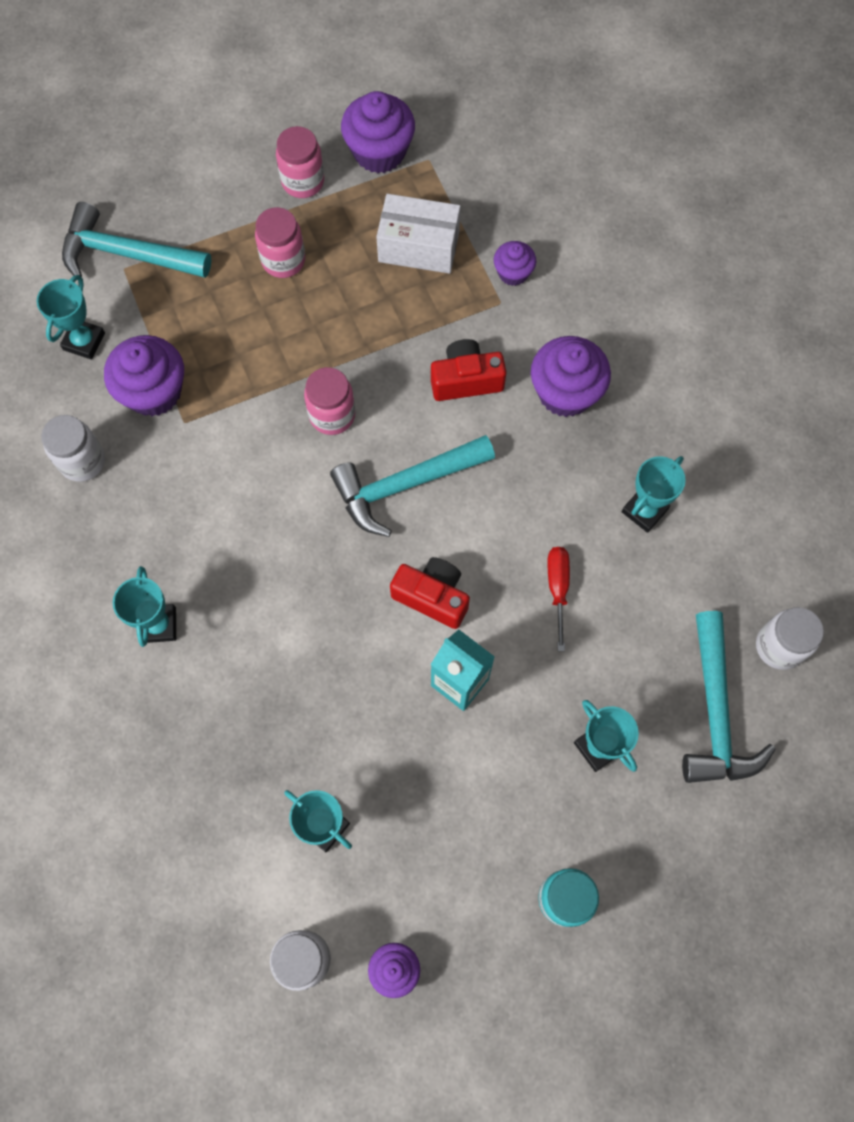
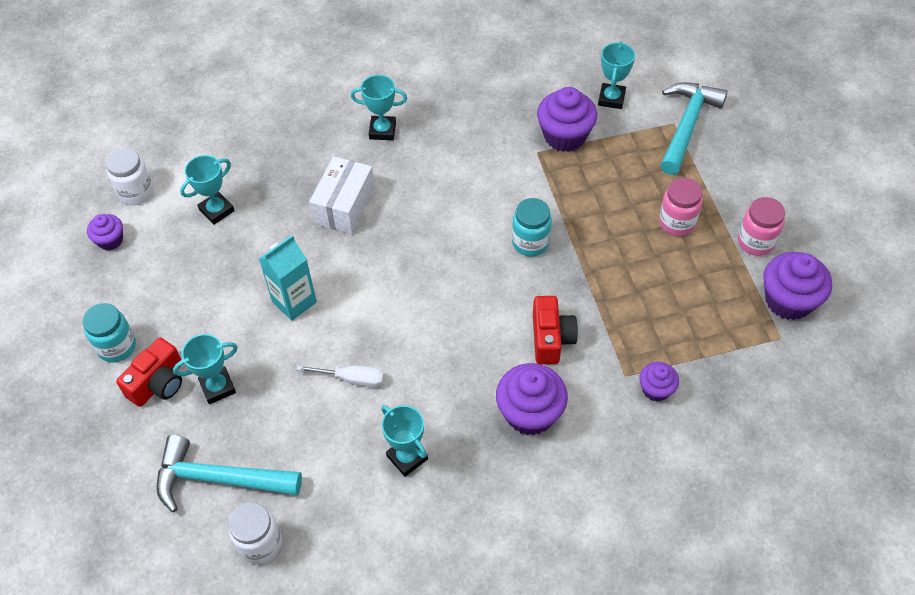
camera: 100 degrees right, 15 degrees down
(82, 461) = (514, 95): white jar -> none
(84, 341) = (611, 99): turquoise trophy -> turquoise trophy turned 75 degrees clockwise
(332, 415) = (530, 243): pink jar -> turquoise jar
(405, 485) = (462, 284): turquoise hammer -> none
(418, 246) = (687, 319): white box -> white box (344, 206)
(432, 596) = (365, 292): red camera -> red camera (158, 383)
(557, 589) = (352, 379): red screwdriver -> white screwdriver

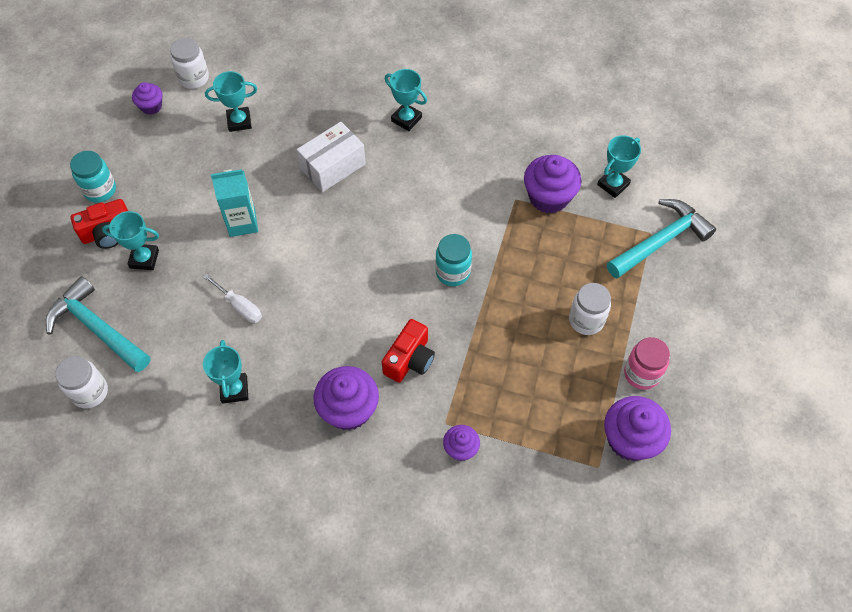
camera: 30 degrees right, 5 degrees up
(676, 222) = (586, 320): pink jar -> white jar

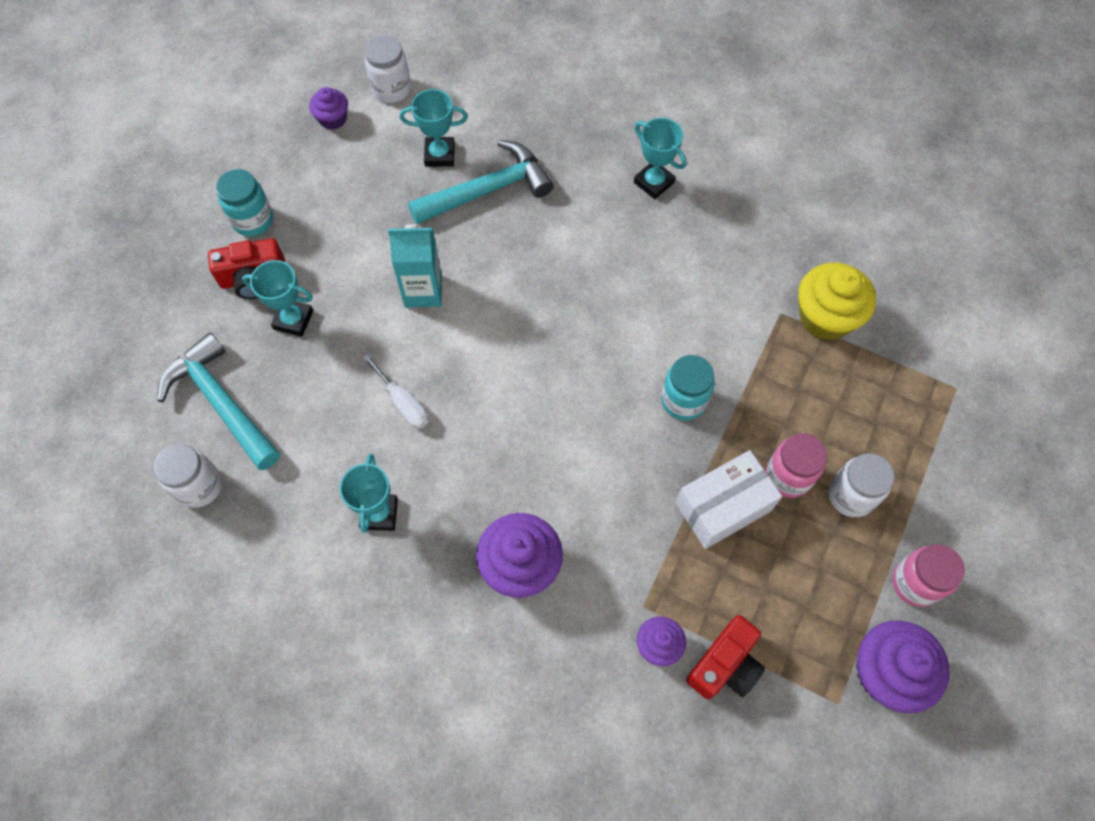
camera: 10 degrees right, 5 degrees up
(333, 166) = (549, 232): white box -> white box (723, 507)
(409, 359) = (609, 511): red camera -> red camera (725, 665)
(538, 314) = (788, 476): none -> pink jar
(548, 197) = (825, 317): purple cupcake -> yellow cupcake
(613, 184) = (914, 313): turquoise trophy -> none
(661, 241) = (968, 401): turquoise hammer -> turquoise hammer (488, 190)

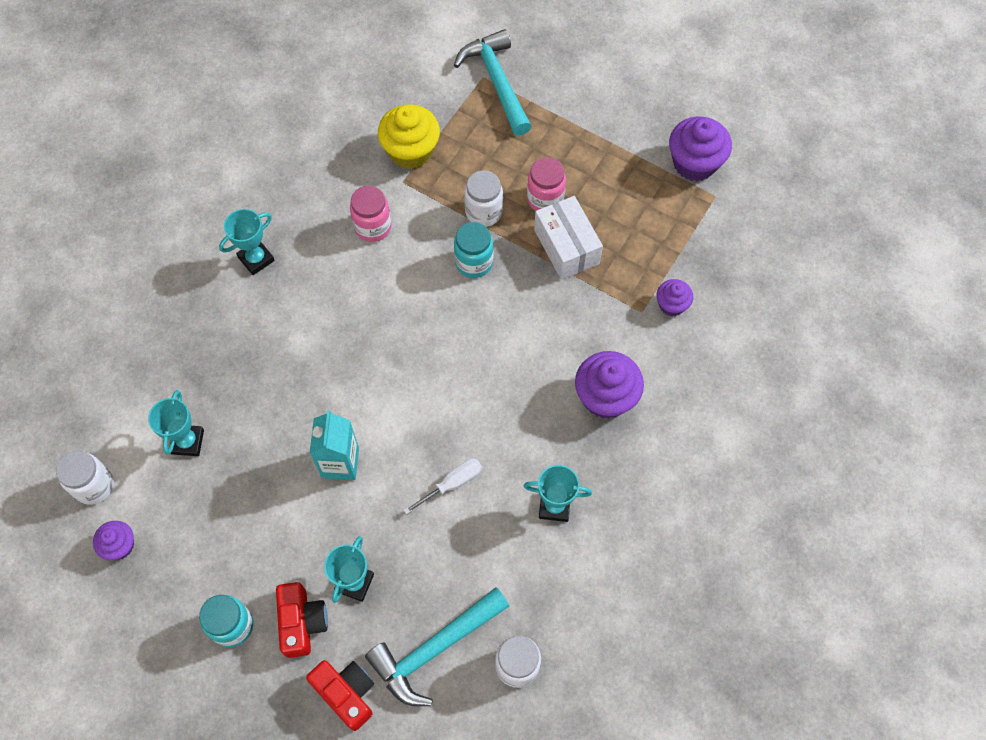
camera: 85 degrees left, 0 degrees up
(488, 190) = (238, 400): turquoise hammer -> turquoise hammer (497, 82)
(725, 665) = (687, 262): red camera -> red camera (346, 693)
(851, 495) = (563, 161): white jar -> white jar (483, 212)
(915, 583) = (632, 133): pink jar -> pink jar (373, 227)

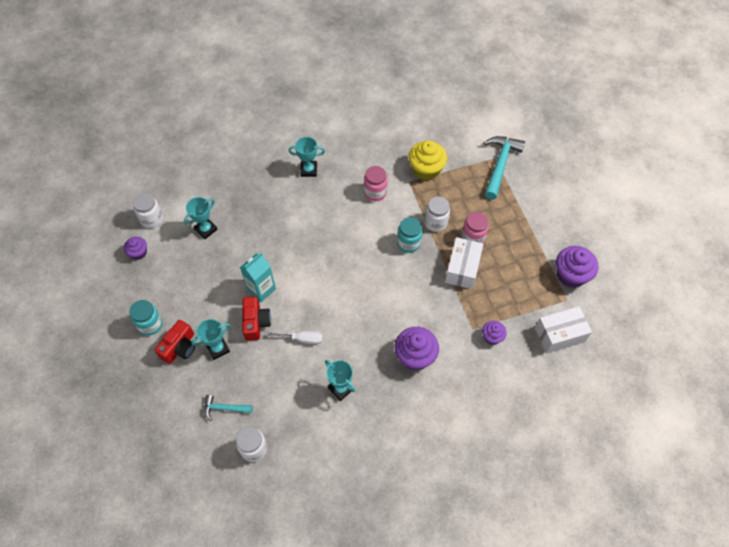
camera: 40 degrees right, 5 degrees down
(346, 693) = (169, 395): red camera -> red camera (256, 322)
(434, 648) = (224, 408): turquoise hammer -> turquoise hammer, size x0.54
(742, 244) = (559, 335): none -> white box

